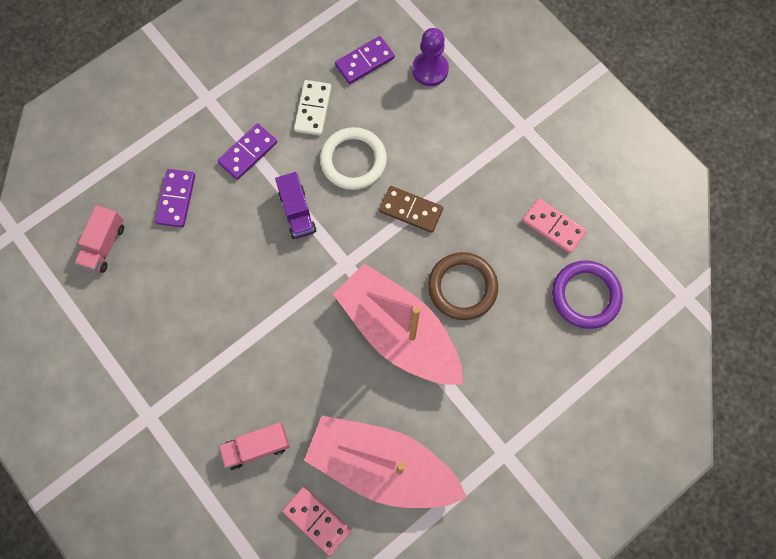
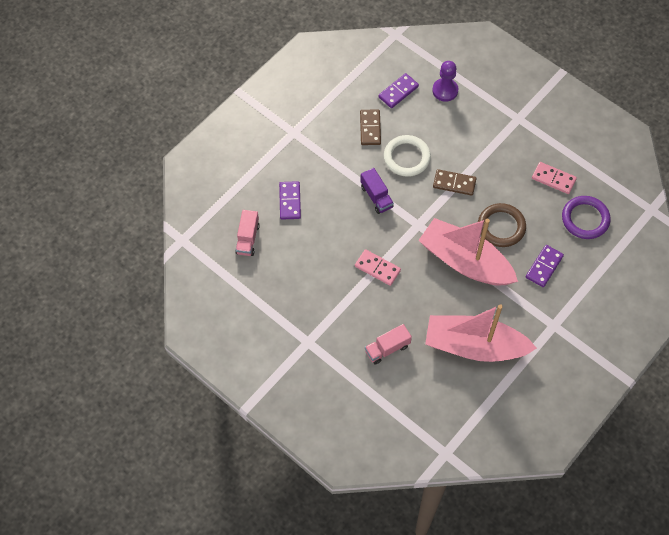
camera: 10 degrees left, 10 degrees down
(248, 153) = (332, 163): purple domino -> purple domino (544, 267)
(313, 109) = (370, 128): white domino -> brown domino
(317, 520) = (439, 386): pink domino -> pink domino (377, 268)

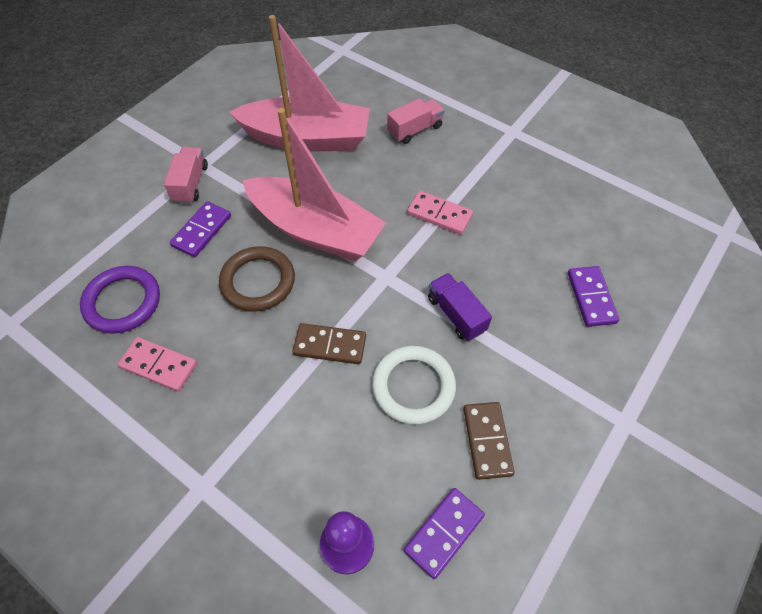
camera: 175 degrees right, 5 degrees down
(248, 239) = (634, 240): pink truck -> pink truck (190, 183)

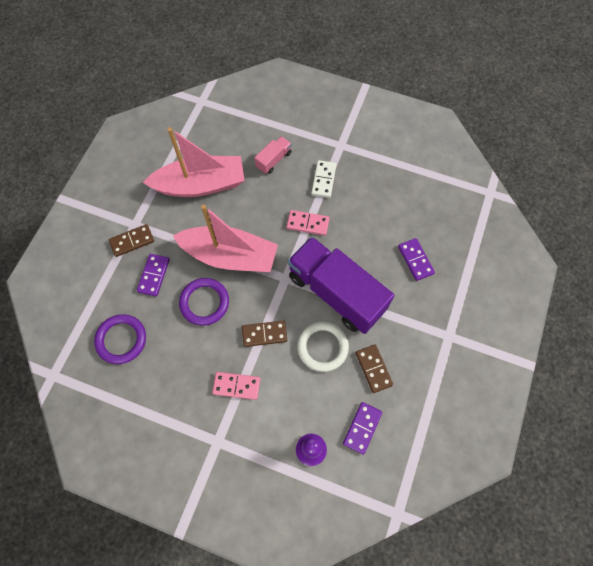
camera: 15 degrees left, 10 degrees up
(159, 365) = (162, 376): pink domino -> pink domino (236, 386)
(190, 183) = (132, 241): pink truck -> brown domino
(258, 281) = (204, 302): brown ring -> purple ring
(456, 314) = (336, 293): purple truck -> purple truck, size x2.32
(478, 166) = (323, 180): none -> white domino

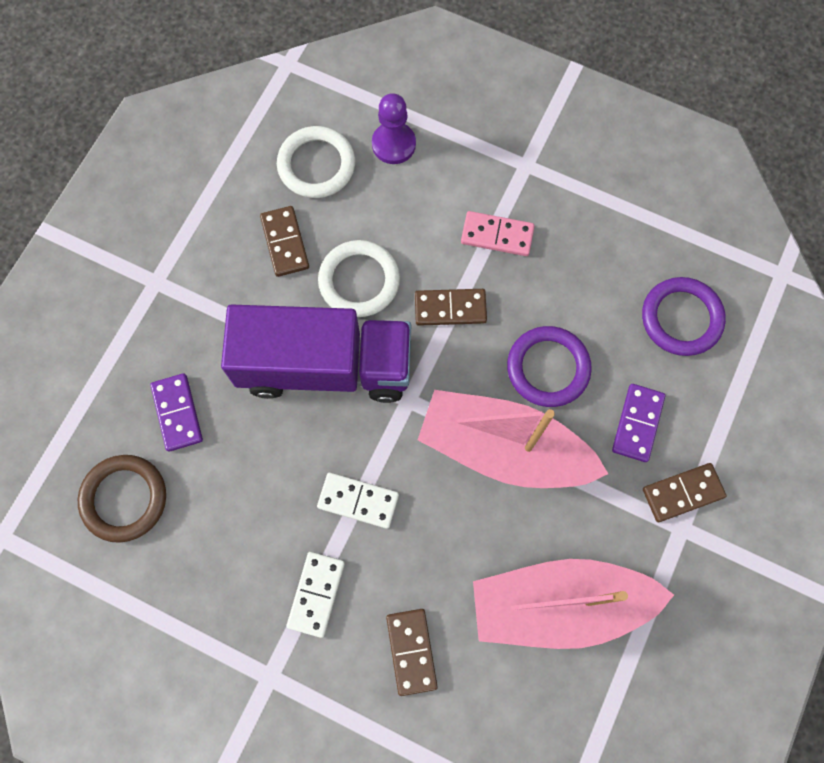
camera: 175 degrees left, 5 degrees up
(273, 160) = (411, 651): pink truck -> brown domino
(308, 224) = (358, 500): pink domino -> white domino
(336, 293) = (325, 366): purple truck -> purple truck turned 45 degrees counterclockwise
(362, 428) = (316, 165): purple domino -> white ring
(432, 215) = (124, 499): none -> brown ring

